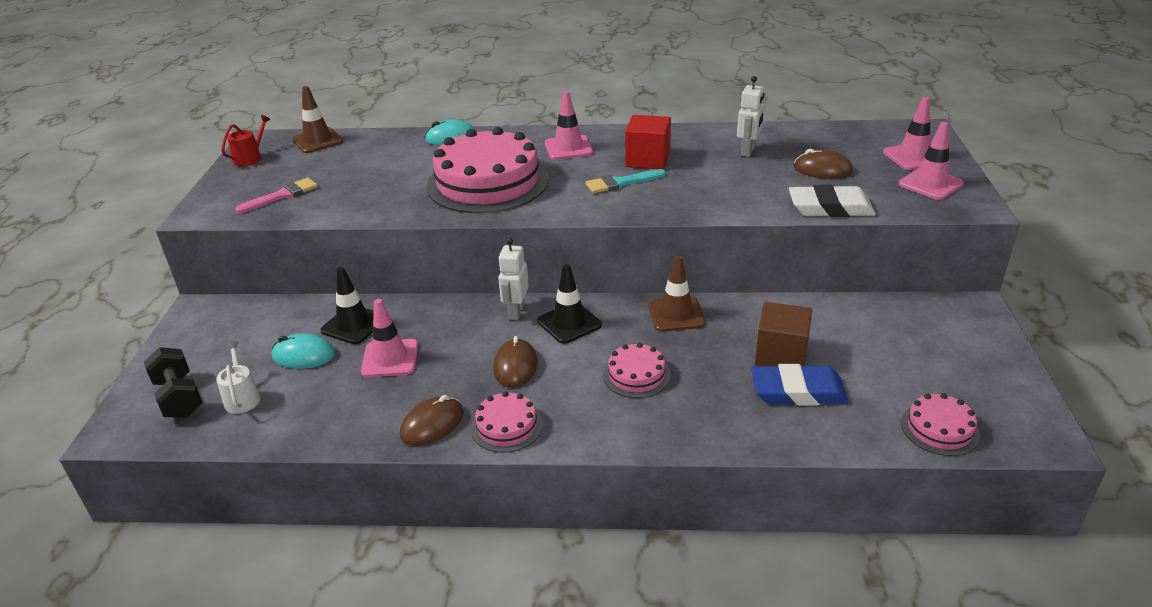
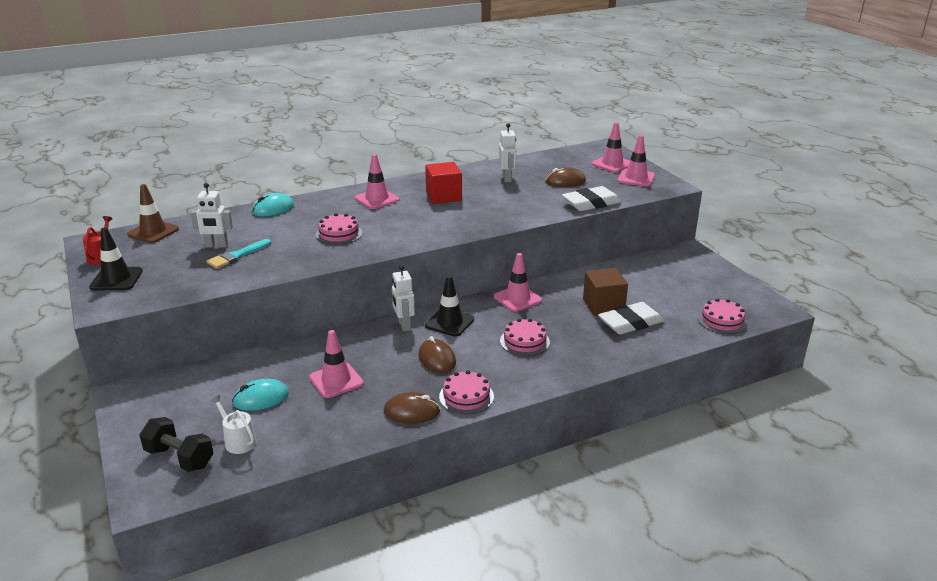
camera: 30 degrees left, 5 degrees down
(282, 195) = (169, 278): pink brush -> none
(353, 325) = (282, 367): black traffic cone -> black traffic cone (116, 279)
(357, 169) = (216, 246): none -> white robot
(432, 424) = (412, 411): brown mouse -> brown mouse turned 75 degrees clockwise
(488, 182) = (339, 234): pink cake -> pink cake, size x0.46
(621, 183) = (440, 215): turquoise brush -> turquoise brush (237, 256)
(676, 314) = (517, 299): brown traffic cone -> pink traffic cone
(798, 391) = (630, 323): blue eraser -> white eraser

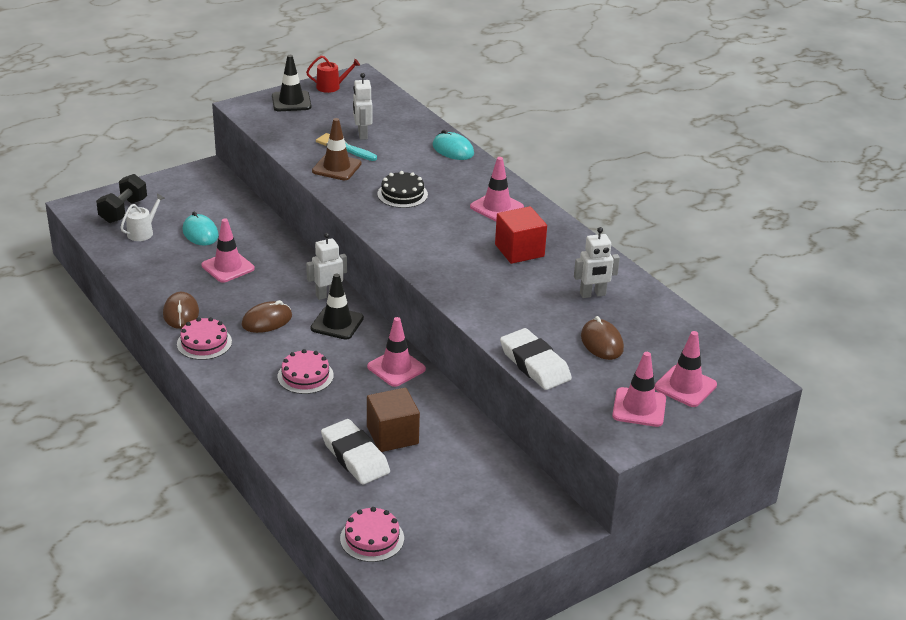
camera: 80 degrees right, 5 degrees up
(153, 232) = (384, 99): brown traffic cone -> brown traffic cone (336, 167)
(339, 234) = (402, 194): pink cake -> black cake

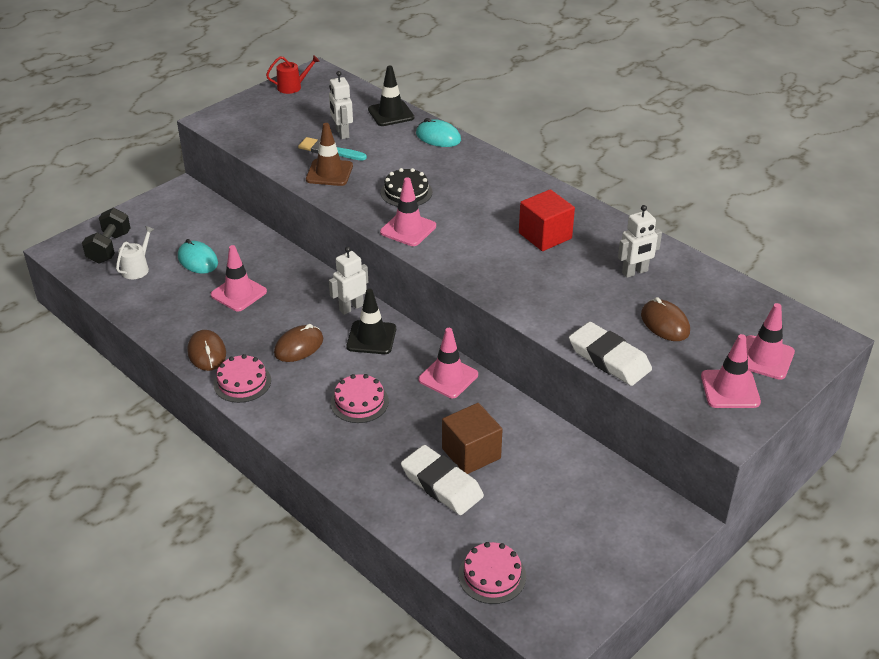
camera: 10 degrees left, 5 degrees up
(291, 102) = (258, 108): black traffic cone -> black traffic cone (391, 114)
(496, 207) = (504, 192): pink traffic cone -> pink traffic cone (408, 229)

